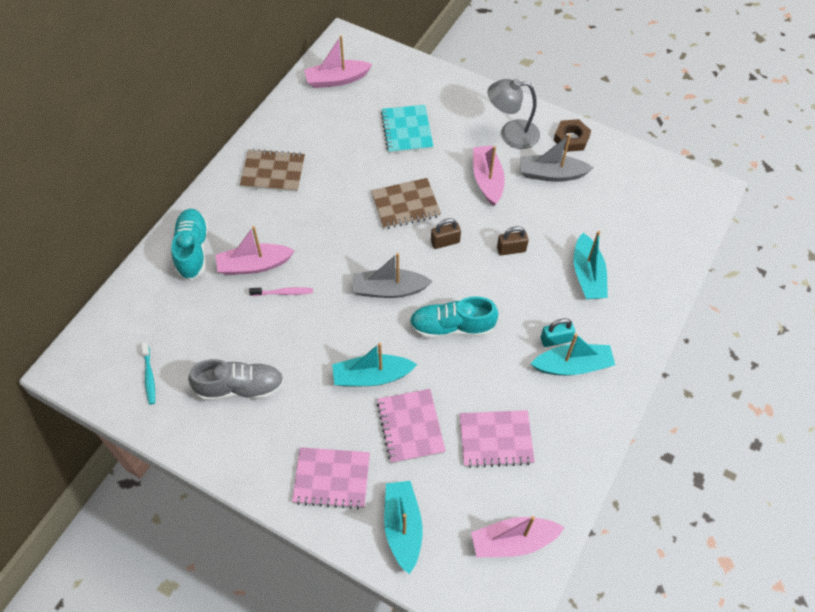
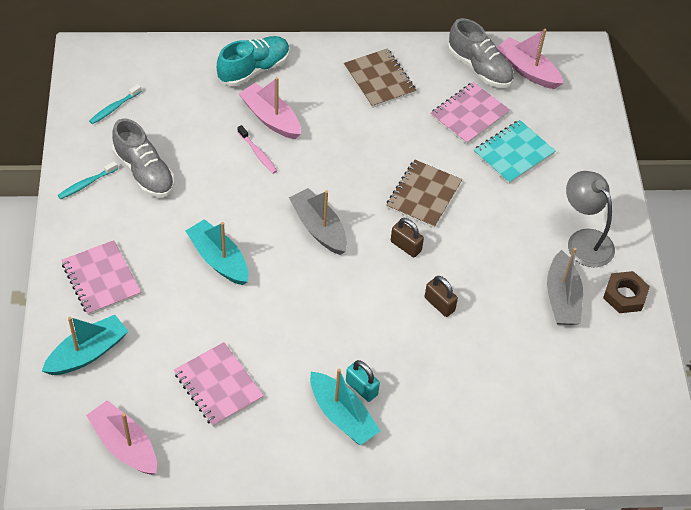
camera: 55 degrees right, 5 degrees down
(218, 441) = (86, 184): none -> turquoise toothbrush
(312, 105) = (479, 68): none -> grey shoe
(405, 205) = (423, 195): brown notebook -> brown notebook turned 75 degrees clockwise
(410, 427) = (188, 312): pink notebook -> pink notebook (469, 114)
(452, 327) = (313, 296): turquoise shoe -> none
(487, 180) = (508, 246): pink boat -> none
(551, 174) = (562, 298): grey boat -> grey boat turned 150 degrees counterclockwise
(587, 275) = (459, 384): turquoise boat -> none

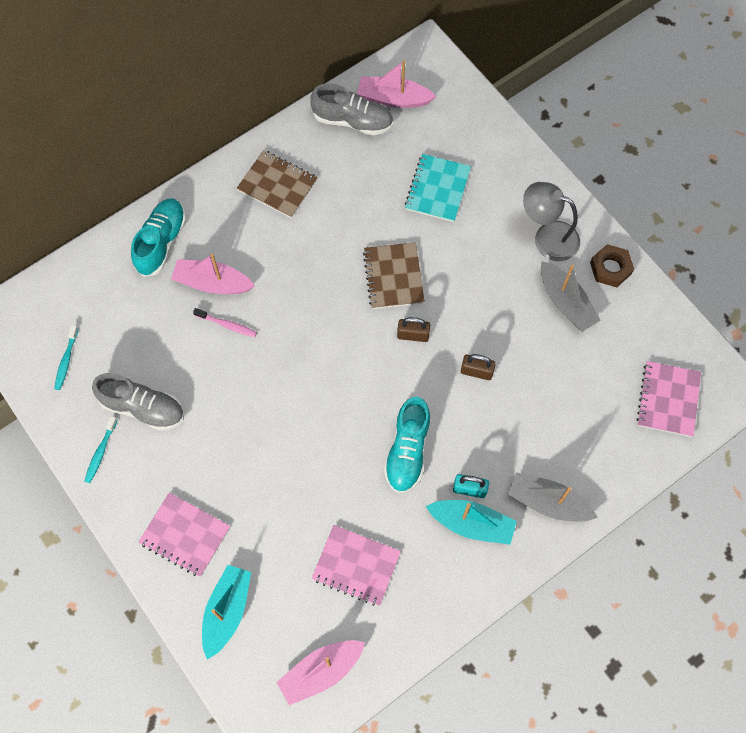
camera: 30 degrees left, 15 degrees up
(124, 445) = (321, 671): pink boat -> pink boat turned 45 degrees counterclockwise
(218, 259) = (270, 449): turquoise boat -> none
(319, 228) = (331, 364): grey boat -> grey boat (548, 502)
(331, 328) = (407, 451): none -> turquoise shoe
(469, 114) = (376, 173): pink notebook -> pink notebook (668, 399)

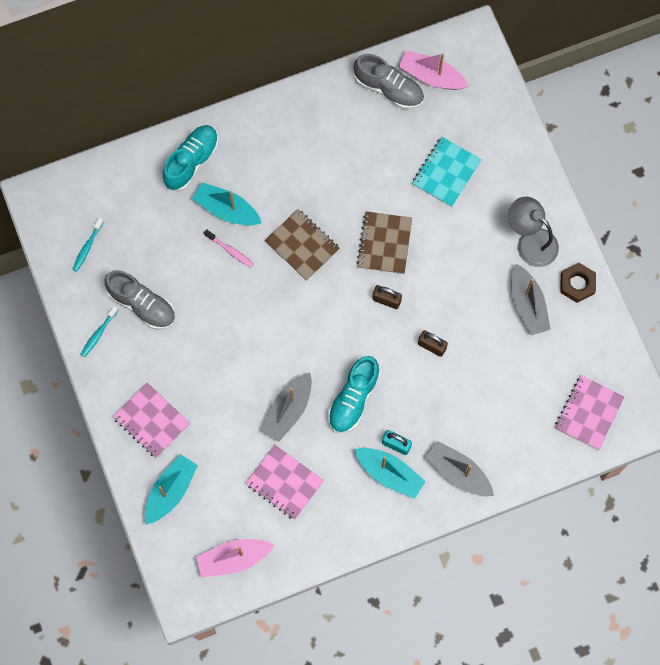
camera: 15 degrees right, 5 degrees up
(212, 283) = (227, 210): pink boat -> turquoise boat
(277, 185) = (306, 133): brown notebook -> brown notebook (302, 245)
(338, 482) = (288, 410): none -> grey boat

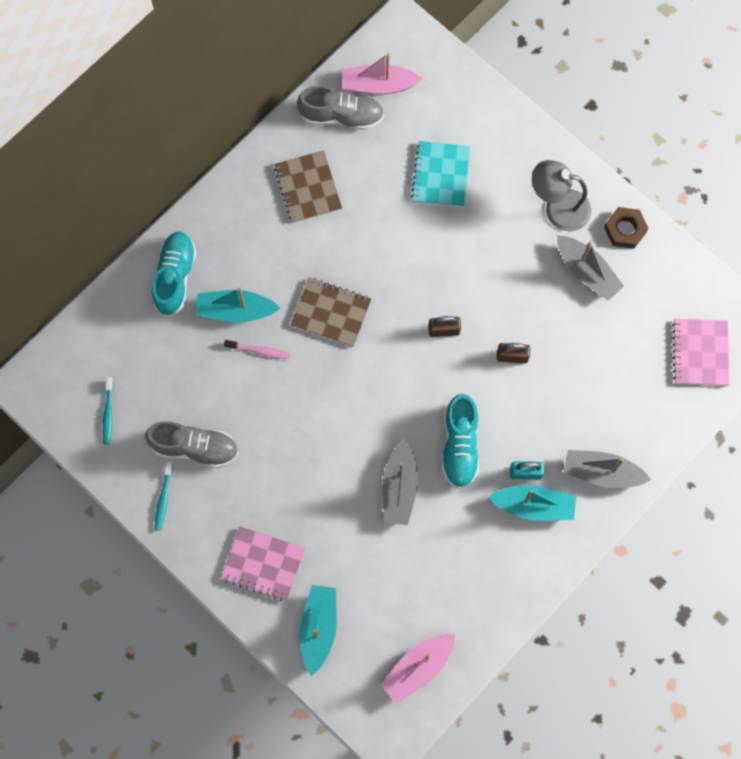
camera: 25 degrees left, 0 degrees up
(284, 483) = (431, 564): pink notebook -> none
(384, 243) = (413, 274): brown notebook -> brown notebook (307, 188)

